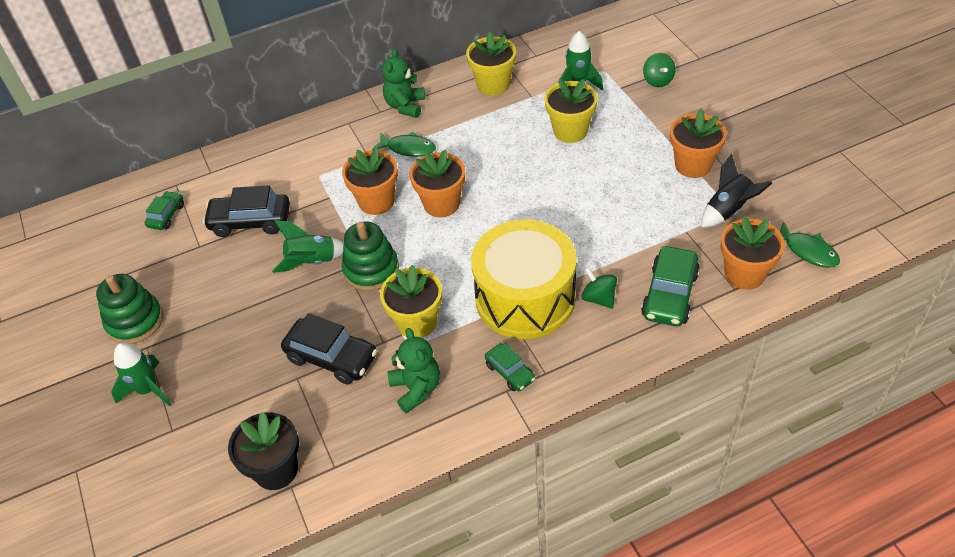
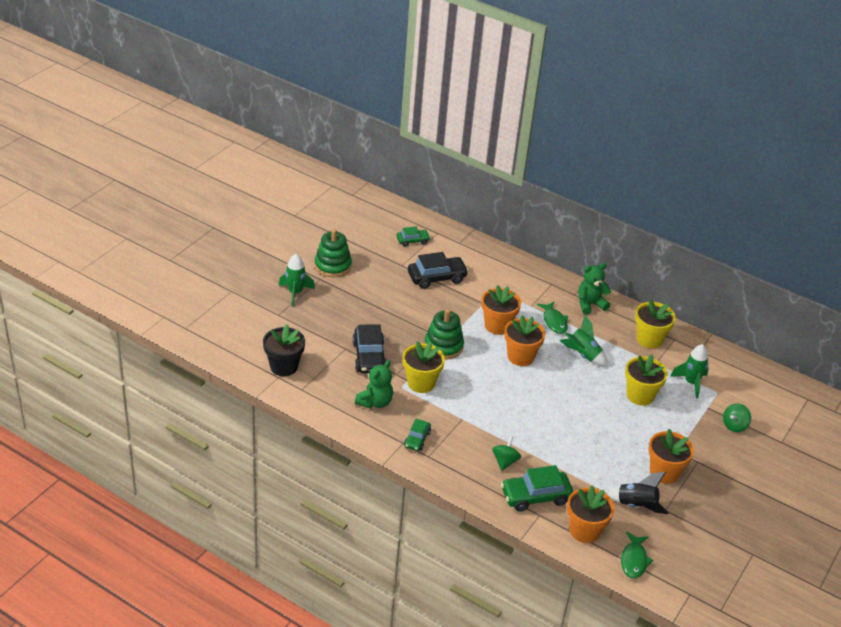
camera: 50 degrees right, 10 degrees down
(250, 221) = (437, 278): black car -> black car turned 105 degrees clockwise
(312, 262) = (428, 318): green rocket -> green rocket (583, 355)
(525, 298) = (477, 425): yellow drum -> none

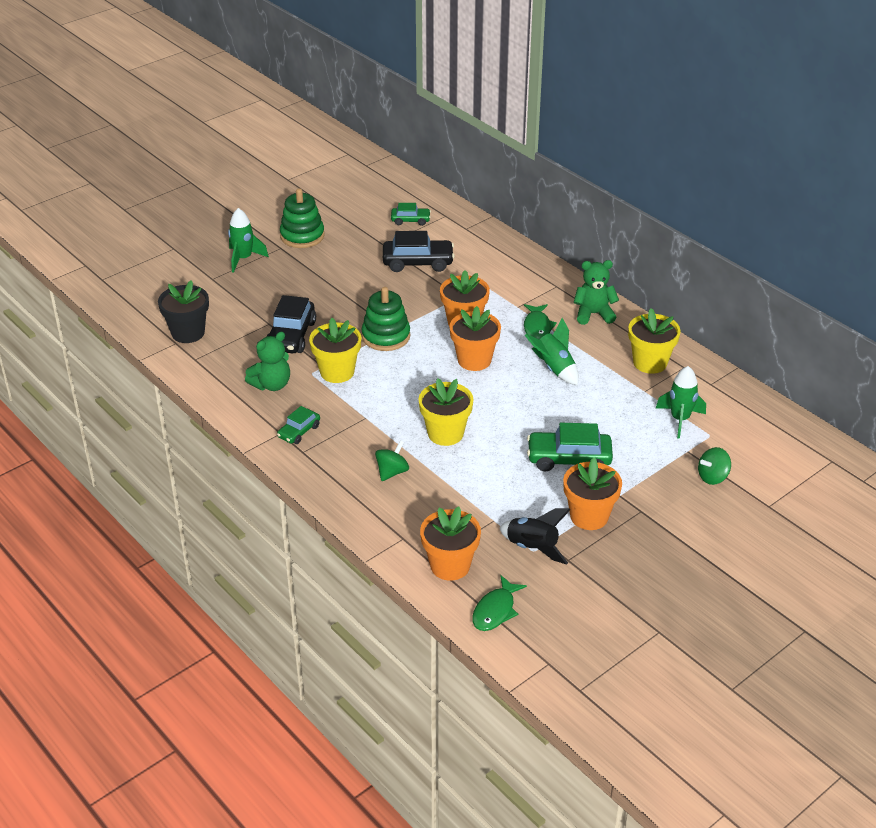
camera: 20 degrees right, 0 degrees up
(535, 496) = (408, 517): green car -> green car (569, 459)
(640, 395) = (604, 424): yellow flower pot -> yellow flower pot (445, 433)

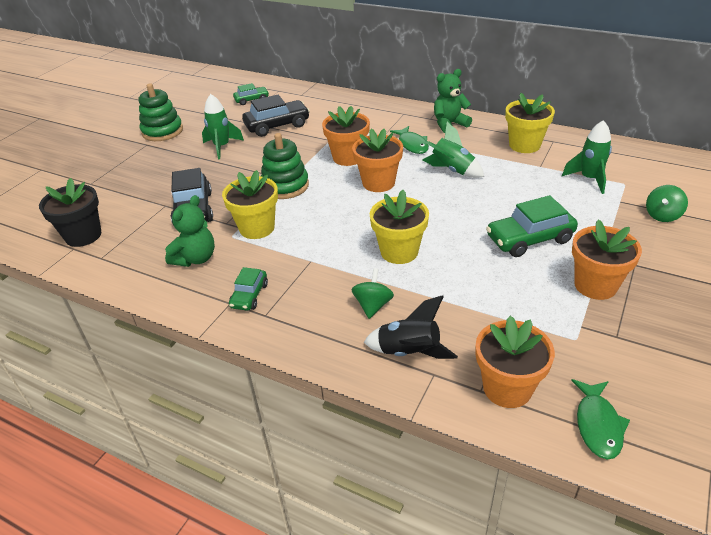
camera: 20 degrees left, 0 degrees up
(243, 259) = (115, 161): green rocket -> green rocket (222, 147)
(532, 548) = (573, 336): black rocket -> black rocket (409, 352)

